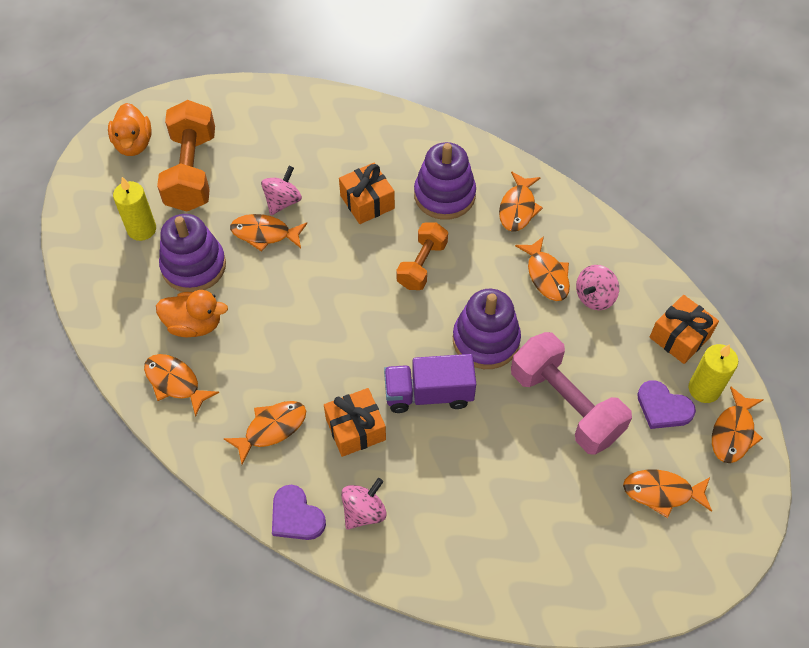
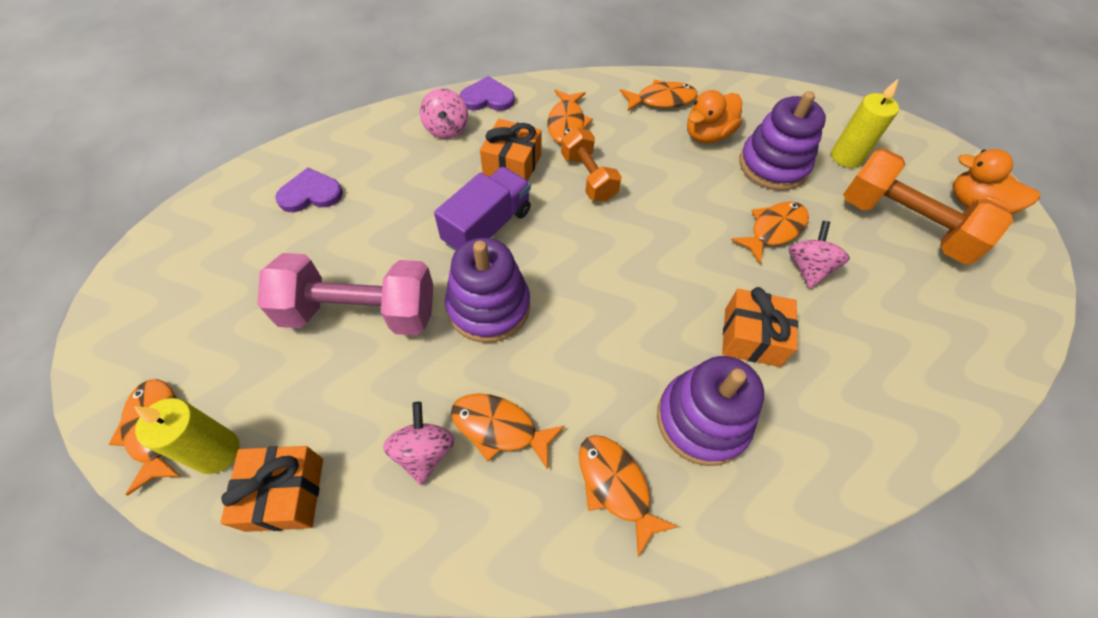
camera: 130 degrees right, 0 degrees up
(283, 201) = (808, 268): pink spinning top -> pink spinning top turned 150 degrees counterclockwise
(422, 265) = (624, 323): orange dumbbell -> orange dumbbell (588, 177)
(662, 492) = (207, 312): orange fish -> none
(663, 407) = (255, 391): purple heart -> purple heart (310, 194)

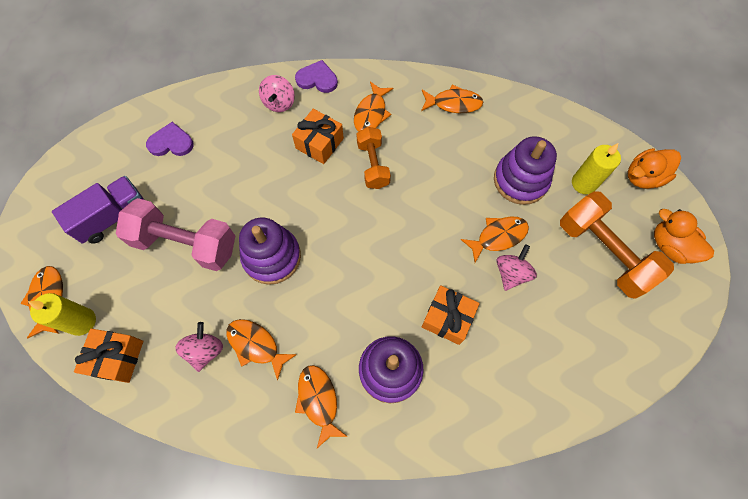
camera: 15 degrees right, 10 degrees up
(487, 227) = (287, 193): purple truck -> purple truck (113, 217)
(707, 135) = (478, 143): orange duck -> orange duck (643, 177)

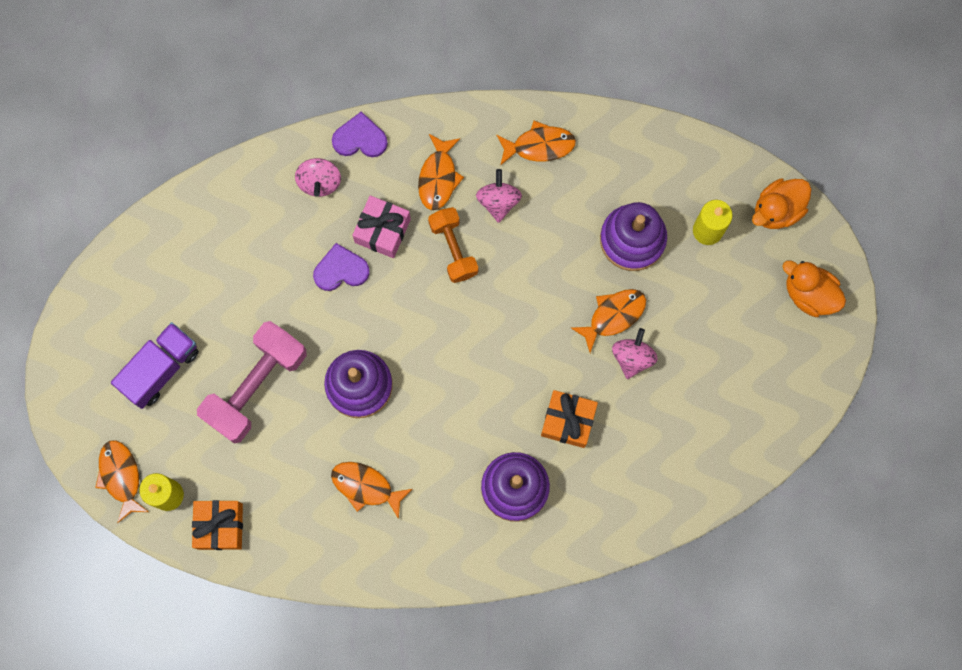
camera: 10 degrees left, 10 degrees up
(171, 142) = (199, 261): purple heart -> purple heart (341, 270)
(186, 243) = (256, 386): pink dumbbell -> pink dumbbell turned 60 degrees counterclockwise
(205, 350) = (312, 501): pink spinning top -> pink spinning top (498, 201)
(318, 401) = (445, 532): orange fish -> none
(319, 143) = (382, 230): orange gift -> pink gift
(603, 252) = (733, 314): orange dumbbell -> none

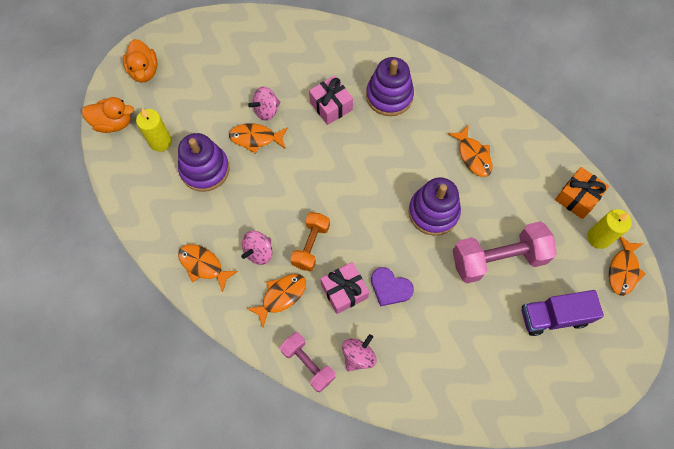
camera: 140 degrees left, 10 degrees down
(360, 138) = (308, 364): purple heart -> pink dumbbell
(568, 421) = (331, 106): orange gift -> pink gift

